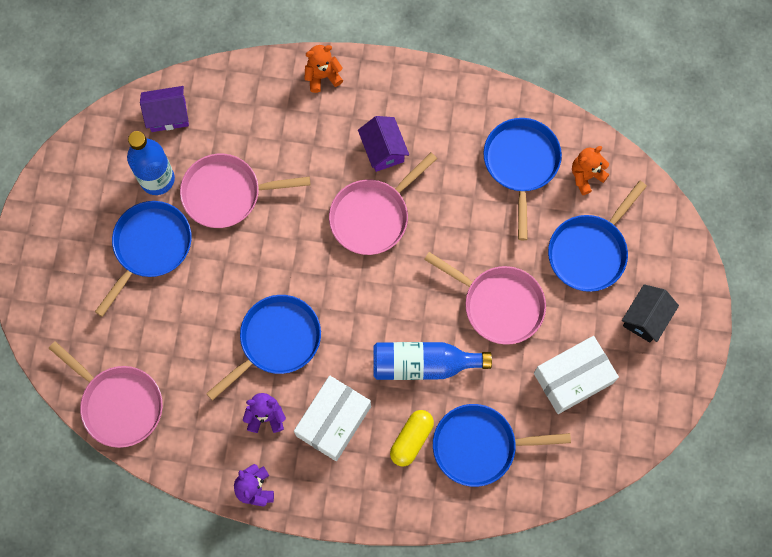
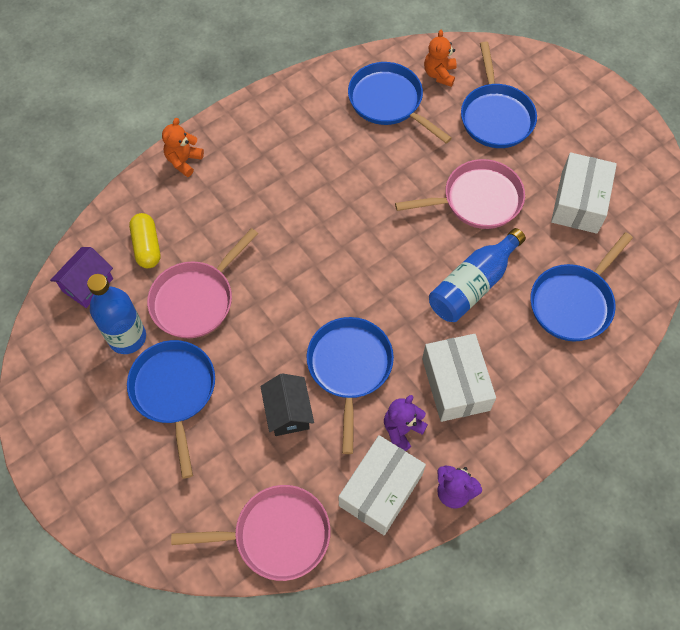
camera: 45 degrees left, 10 degrees down
(210, 441) = (380, 490): none -> white box
(373, 216) = (324, 220): pink pan -> none
(383, 150) = (283, 172): purple house -> none
(411, 439) = (524, 343): yellow capsule -> yellow capsule (147, 246)
(645, 318) = (578, 125): black house -> black house (288, 412)

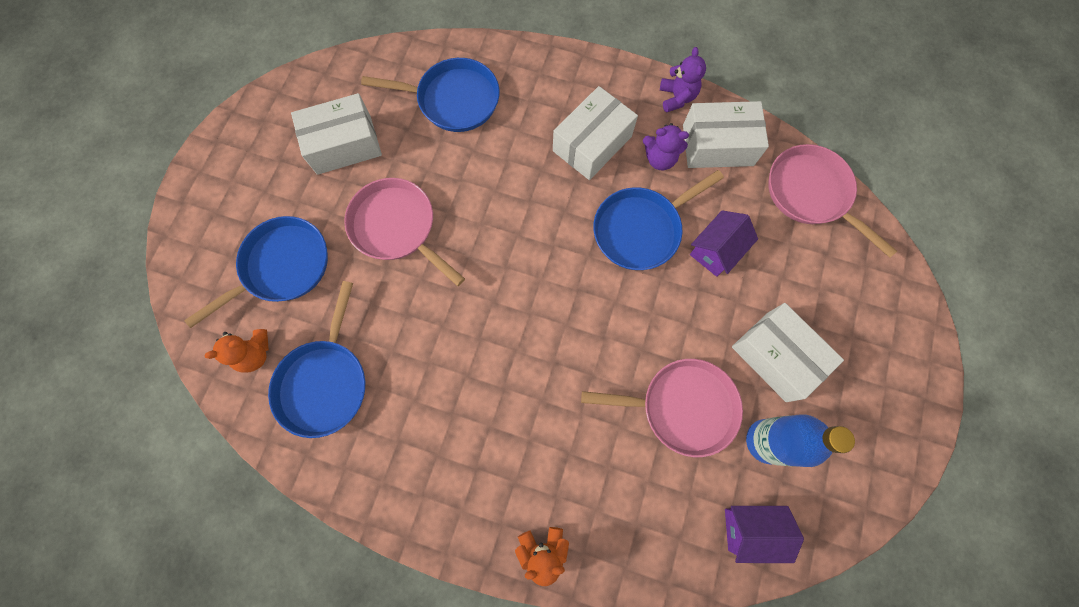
camera: 125 degrees left, 10 degrees up
(147, 246) = (666, 503): yellow capsule -> none
(174, 391) = (776, 356): blue pan -> white box
(288, 412) = (716, 251): black house -> purple house
(473, 285) = (490, 181): blue bottle -> none

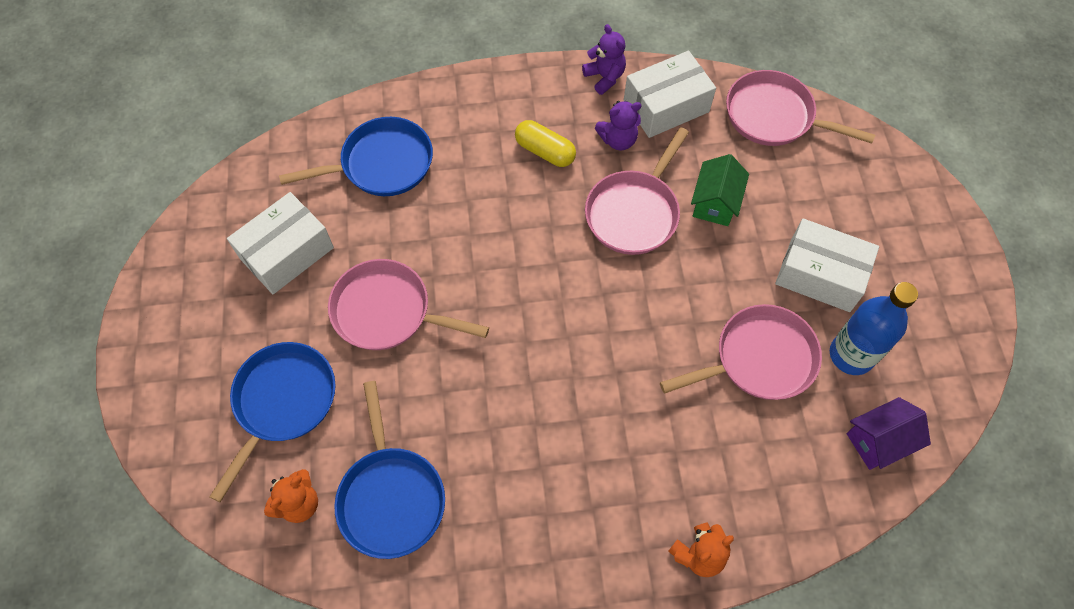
camera: 25 degrees left, 10 degrees down
(592, 143) = (545, 151): white box -> yellow capsule
(641, 229) = (634, 212): blue pan -> pink pan
(716, 251) = (715, 203): purple house -> green house

